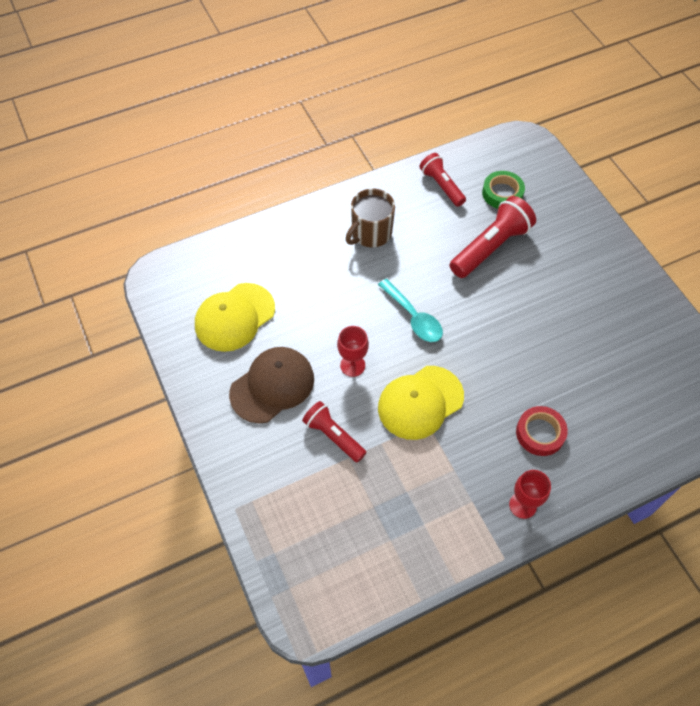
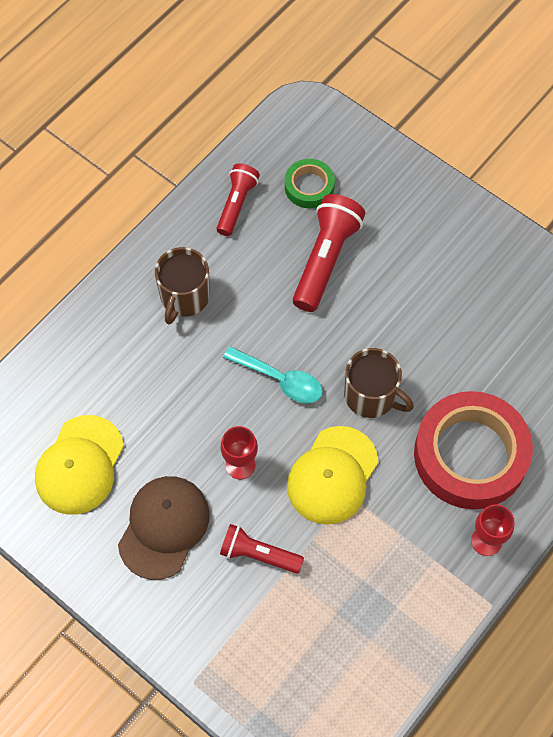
camera: 25 degrees left, 5 degrees up
(441, 185) = (237, 204): red flashlight -> red flashlight turned 75 degrees clockwise
(480, 357) = (371, 396): none -> brown mug
(540, 433) = (470, 455): red tape -> red tape, size x2.06

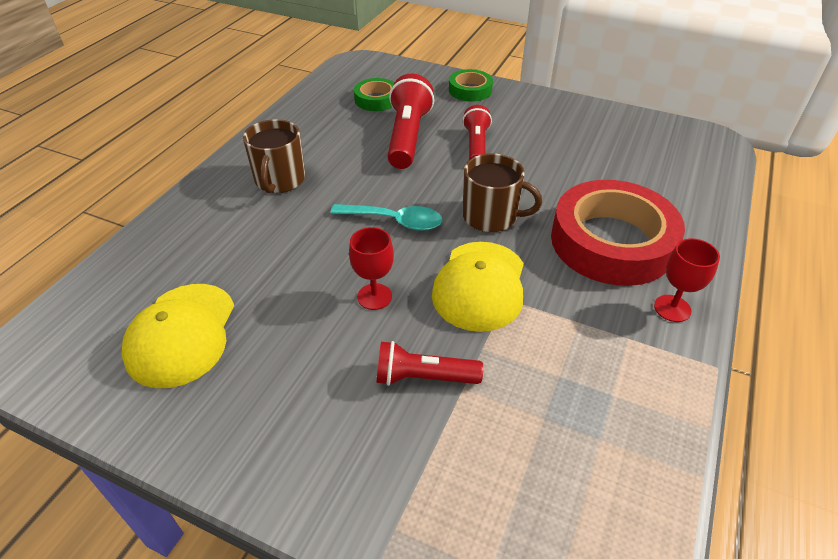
camera: 15 degrees left, 20 degrees down
(164, 527) = (298, 375): brown cap -> none
(237, 204) = (315, 117): red flashlight -> red flashlight (476, 145)
(418, 193) = (470, 90): none -> green tape

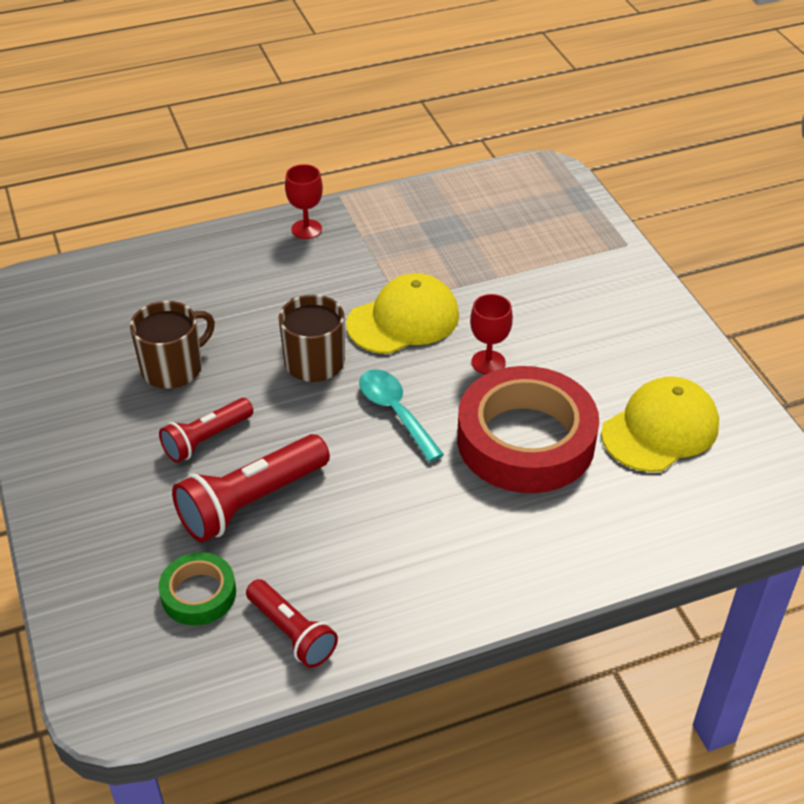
camera: 135 degrees left, 0 degrees up
(280, 180) = (446, 538): brown mug -> brown mug (173, 368)
(423, 377) = (516, 296): red flashlight -> red flashlight (292, 633)
(470, 90) = (79, 523): green tape -> none
(611, 242) = (263, 284): red tape -> red tape (525, 440)

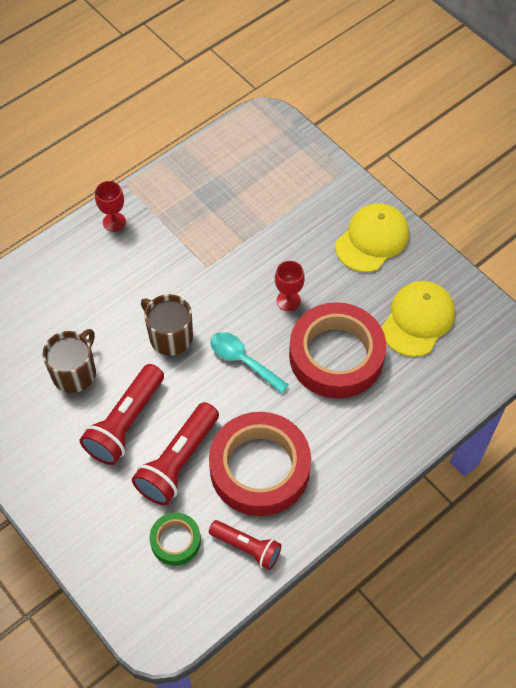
camera: 20 degrees left, 15 degrees up
(206, 439) = (125, 423): red flashlight -> red flashlight, size x1.58
(357, 541) = (259, 468): none -> red tape
(403, 320) = (217, 282): yellow cap -> yellow cap (372, 239)

